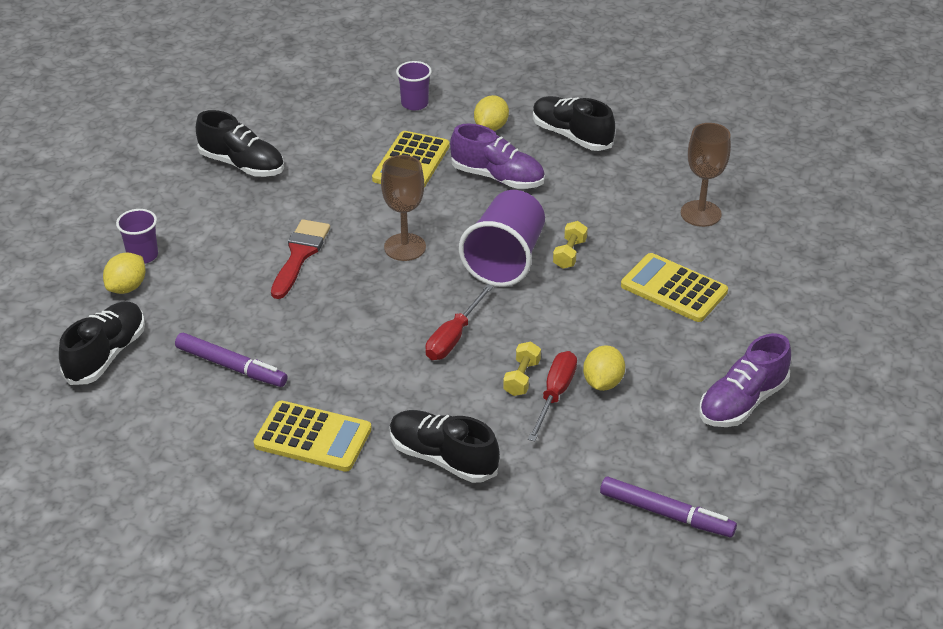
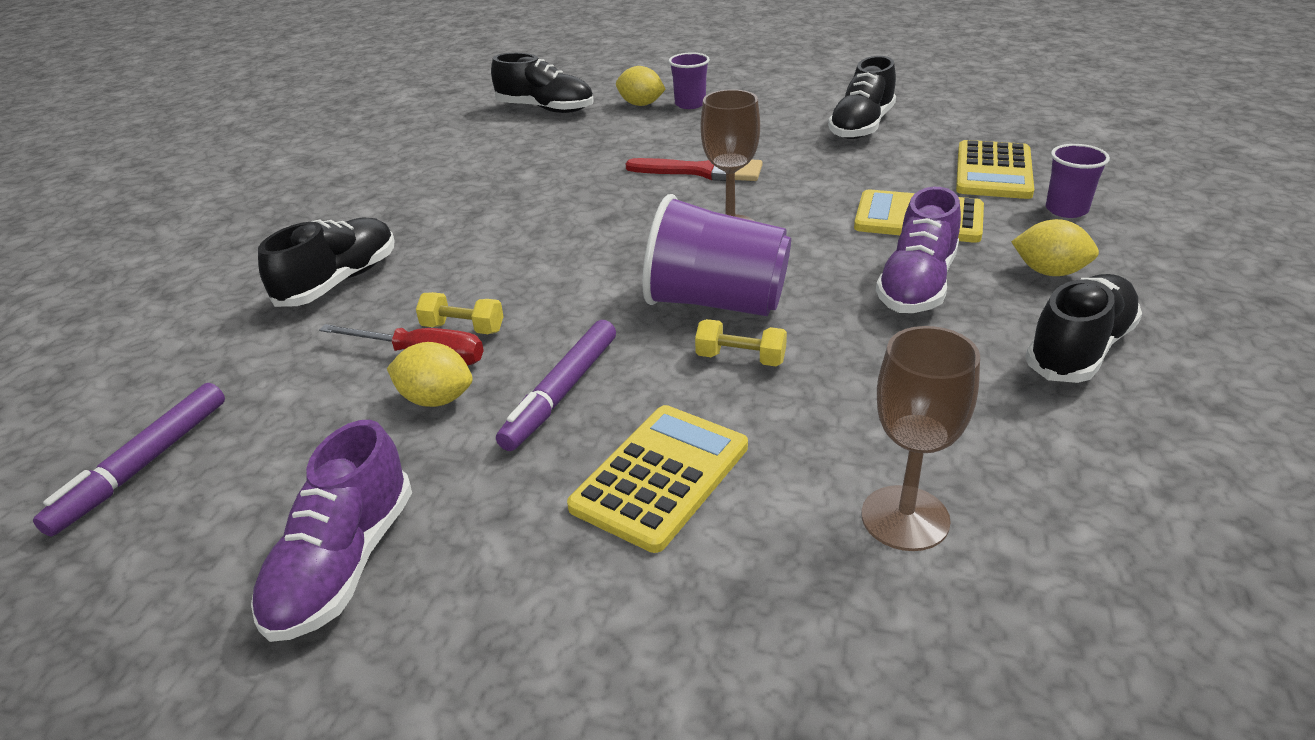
camera: 90 degrees right, 5 degrees down
(231, 366) = (520, 159): purple marker -> purple marker (561, 393)
(313, 437) = (403, 207): yellow calculator -> yellow calculator (993, 171)
(453, 337) = (551, 274): red screwdriver -> none
(742, 402) = (343, 564): purple shoe -> purple shoe turned 120 degrees counterclockwise

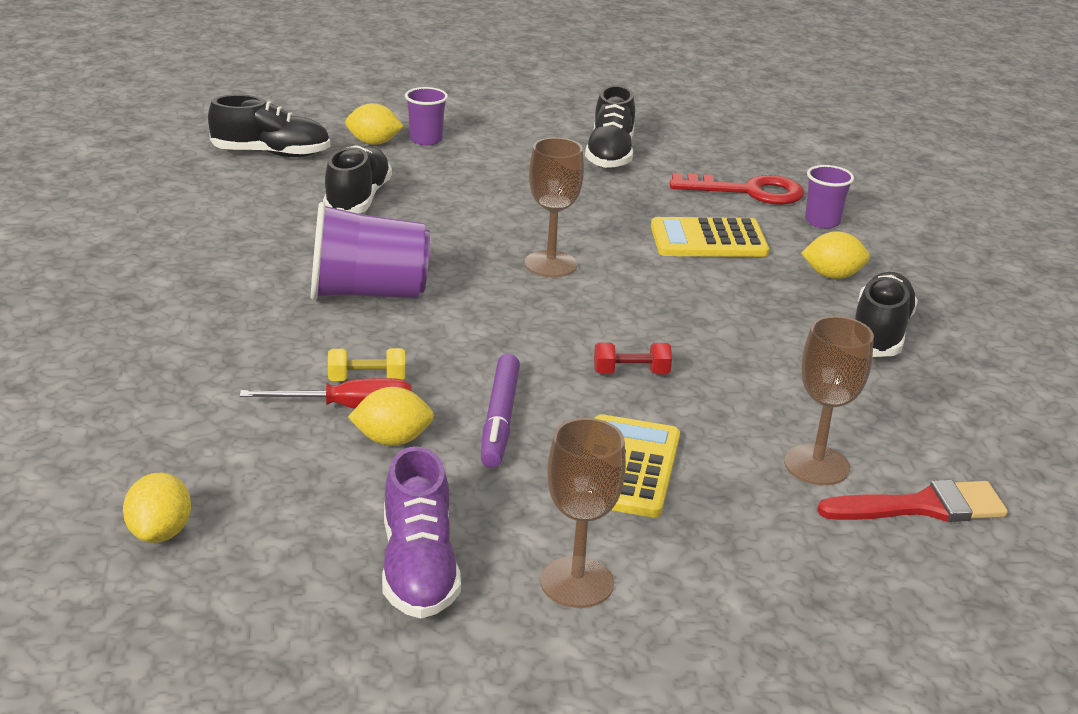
camera: 25 degrees left, 5 degrees down
(143, 465) = (160, 532): purple marker -> yellow lemon
(339, 281) = (200, 352): black shoe -> black shoe (358, 199)
(500, 627) = (577, 582): none -> brown goblet
(703, 171) = (488, 210): red brush -> red brush (922, 507)
(716, 302) = (581, 330): purple cup -> purple cup (368, 293)
(740, 359) = (631, 373): yellow dumbbell -> red dumbbell
(917, 285) = (737, 297): purple shoe -> none
(993, 171) = (748, 191): yellow calculator -> red key

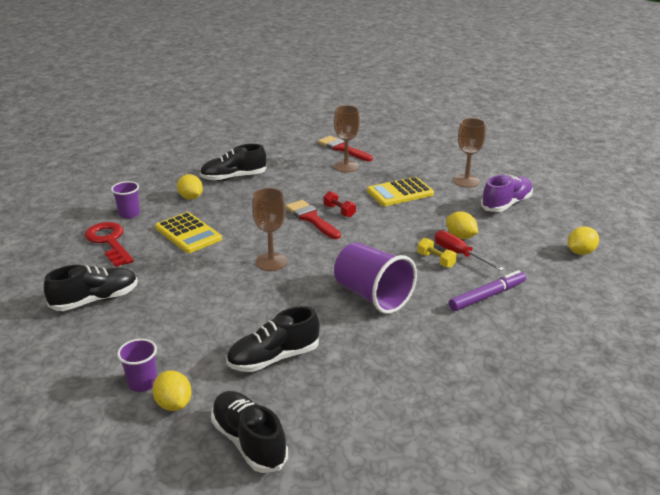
camera: 125 degrees left, 0 degrees up
(500, 419) = (412, 223): purple marker -> purple marker (487, 296)
(636, 339) = (311, 218): none -> red brush

